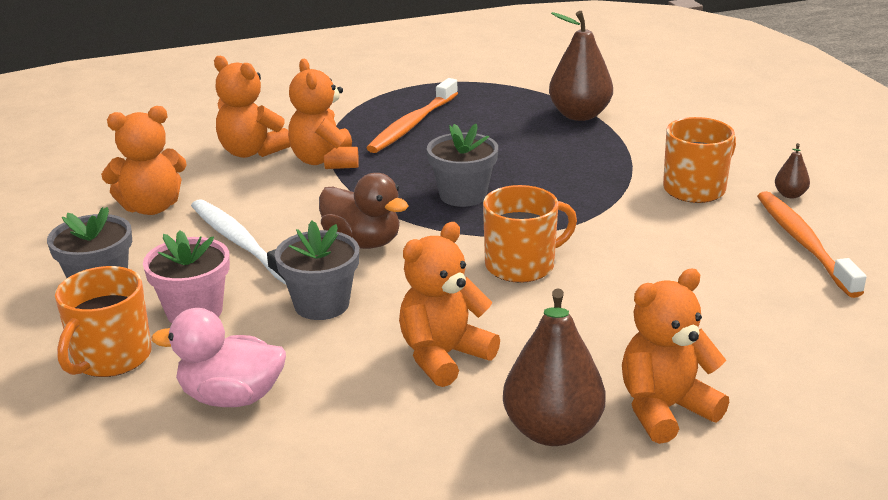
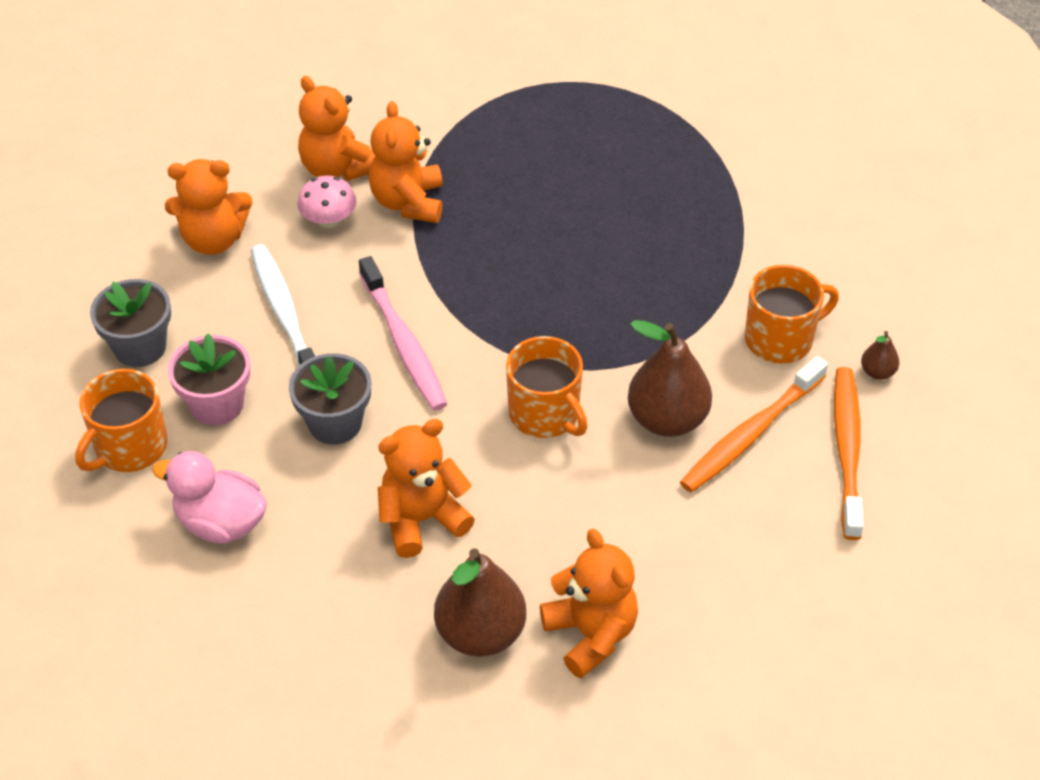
camera: 15 degrees right, 20 degrees up
(257, 181) = (329, 220): none -> pink mushroom
(363, 242) = (403, 342): brown duck -> pink toothbrush
(413, 124) = (524, 157): orange toothbrush -> orange toothbrush (751, 433)
(463, 195) = (530, 292): grey flower pot -> none
(521, 265) = (545, 414): orange mug -> orange mug turned 60 degrees clockwise
(579, 115) = (716, 181): brown pear -> brown pear (667, 419)
(665, 409) = (591, 634): orange teddy bear -> orange teddy bear turned 75 degrees clockwise

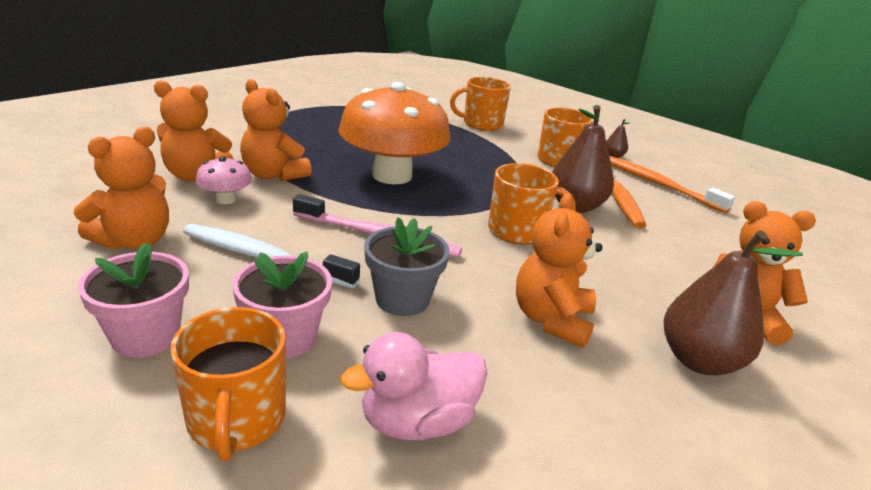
camera: 50 degrees left, 20 degrees down
(140, 347) = (146, 336): grey flower pot -> pink flower pot
(527, 263) = (392, 175): none -> orange mushroom
(783, 217) = (481, 124): none -> orange mug

